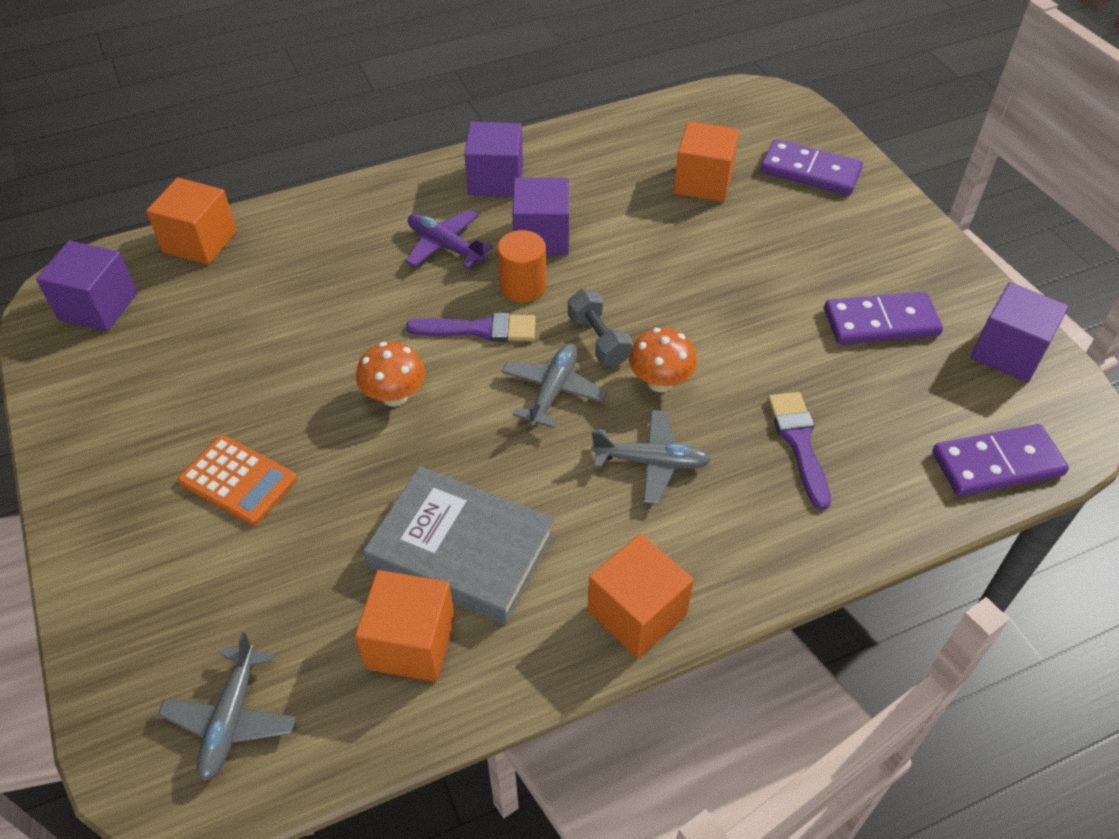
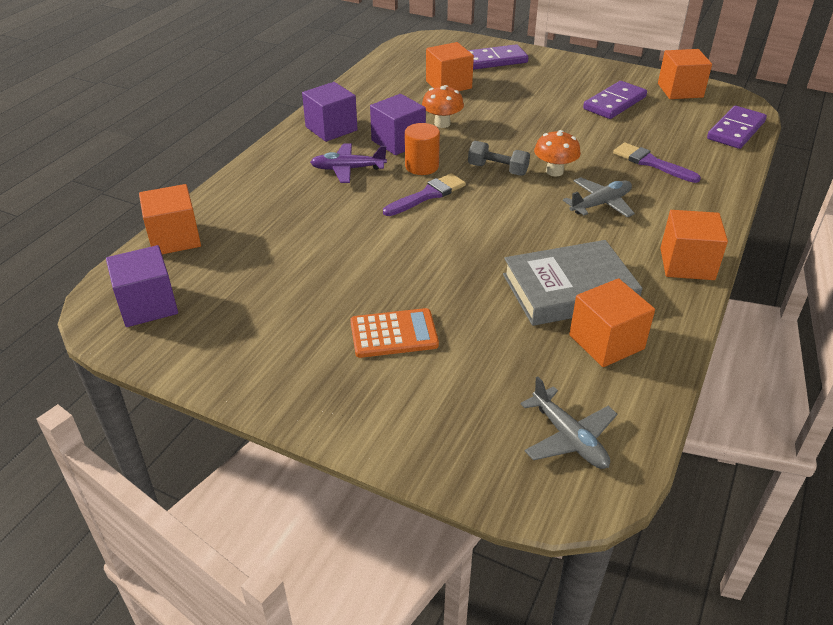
camera: 40 degrees left, 10 degrees down
(395, 396) = (426, 247): orange mushroom -> orange mushroom (442, 124)
(553, 391) = (508, 201): grey plane -> none
(1008, 352) = (680, 90): purple cube -> orange cube

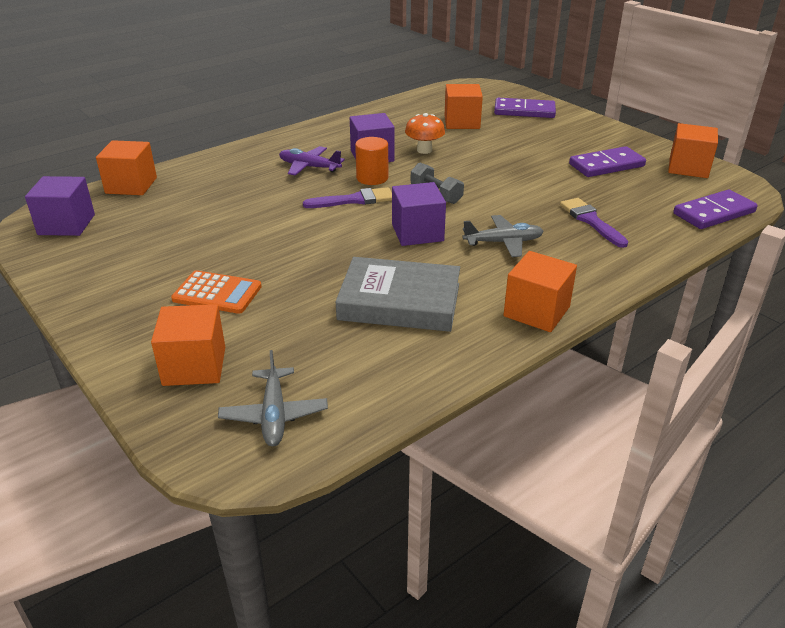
camera: 25 degrees right, 5 degrees down
(331, 128) = (327, 136): purple cube -> purple cube (417, 233)
(554, 171) = (487, 207): orange mushroom -> none
(606, 342) = (389, 352): orange cube -> orange cube (194, 366)

